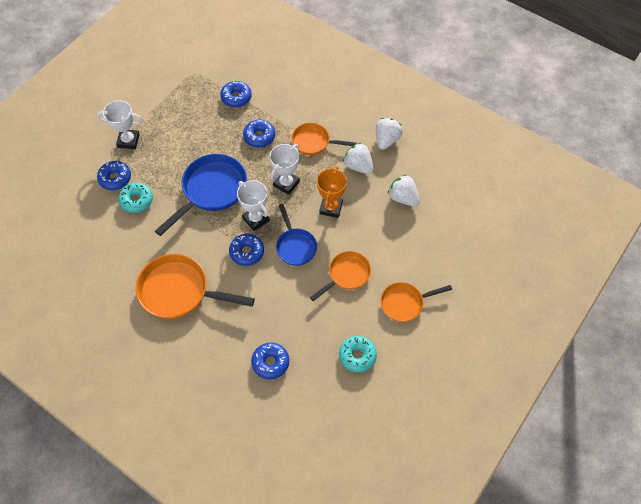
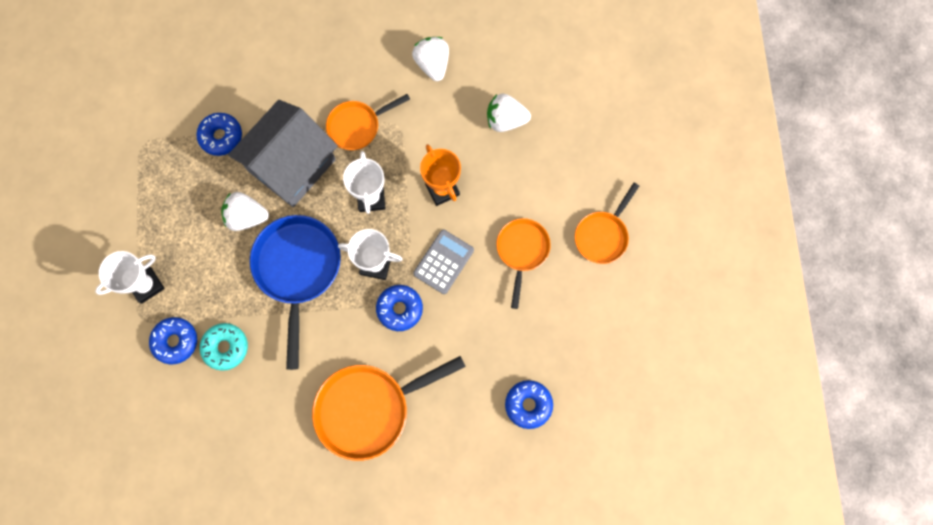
camera: 40 degrees left, 15 degrees up
(259, 136) = (291, 165): blue donut -> grey house
(295, 246) = (443, 262): blue pan -> grey calculator
(357, 356) = (604, 328): turquoise donut -> none
(358, 166) = (429, 118): white strawberry -> white strawberry (246, 217)

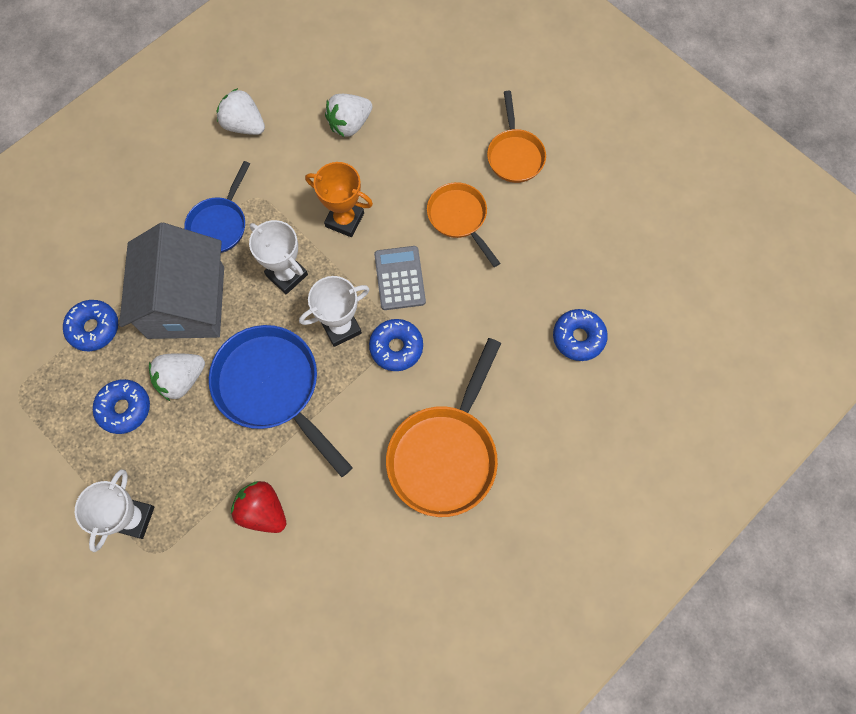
camera: 40 degrees left, 5 degrees down
(175, 341) = (208, 546): blue donut -> blue donut (124, 408)
(225, 347) = (263, 511): turquoise donut -> red strawberry
(357, 126) = (220, 224): orange pan -> blue pan

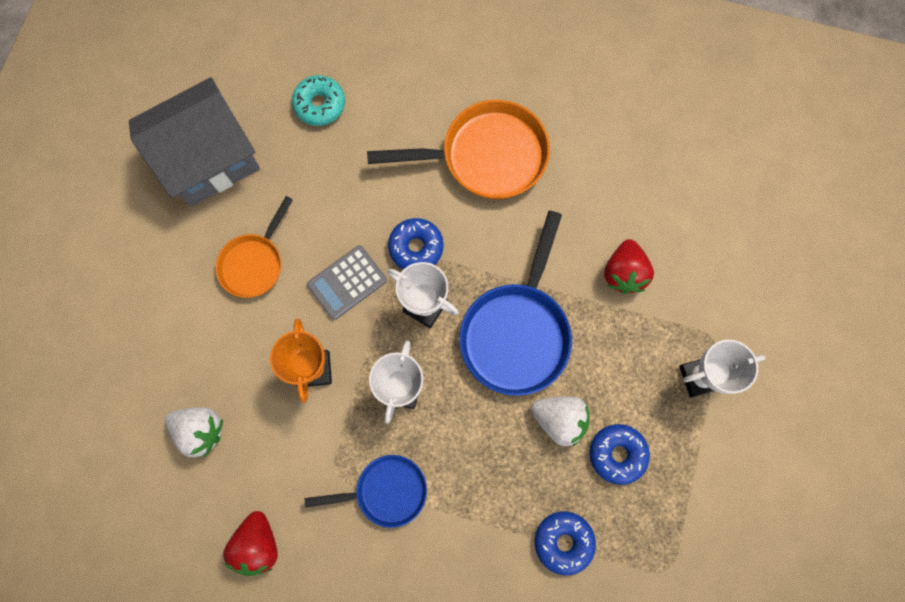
camera: 120 degrees left, 5 degrees up
(186, 302) = (485, 468): grey house -> grey house (209, 158)
(244, 125) = (258, 544): white strawberry -> red strawberry
(514, 155) = (157, 249): orange pan -> none
(578, 337) = (320, 105): blue donut -> turquoise donut

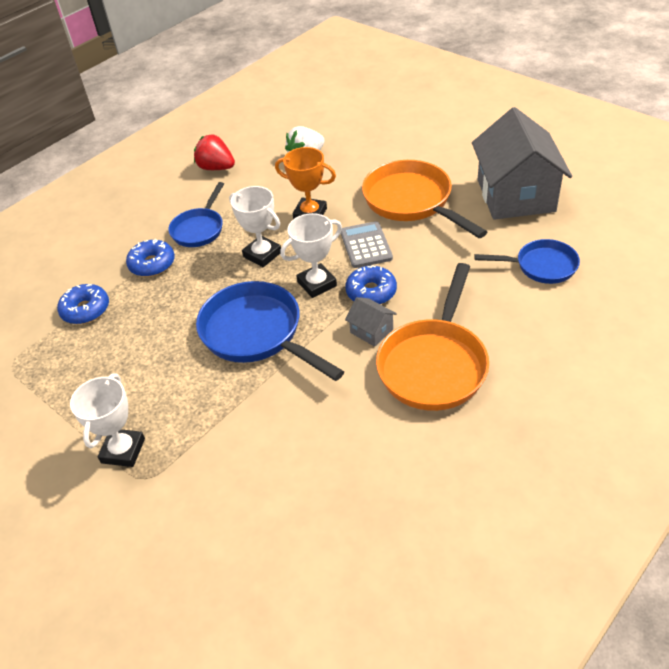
camera: 120 degrees right, 30 degrees down
(254, 263) = (412, 202): orange pan -> orange pan, size x1.66
(320, 105) = (541, 266): turquoise donut -> blue pan
(468, 225) = (371, 331): none -> grey house
(559, 420) = (169, 337): white strawberry -> none
(617, 454) = (114, 364): blue donut -> blue donut (152, 264)
(623, 273) = (256, 430): red strawberry -> none

